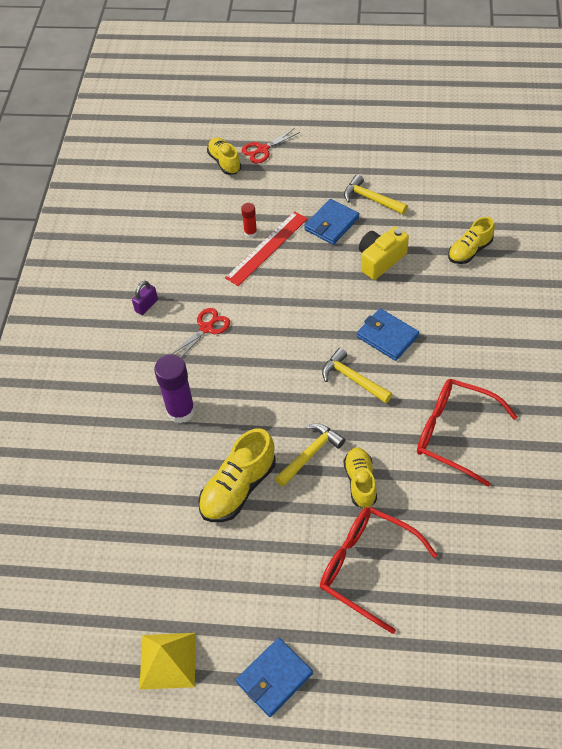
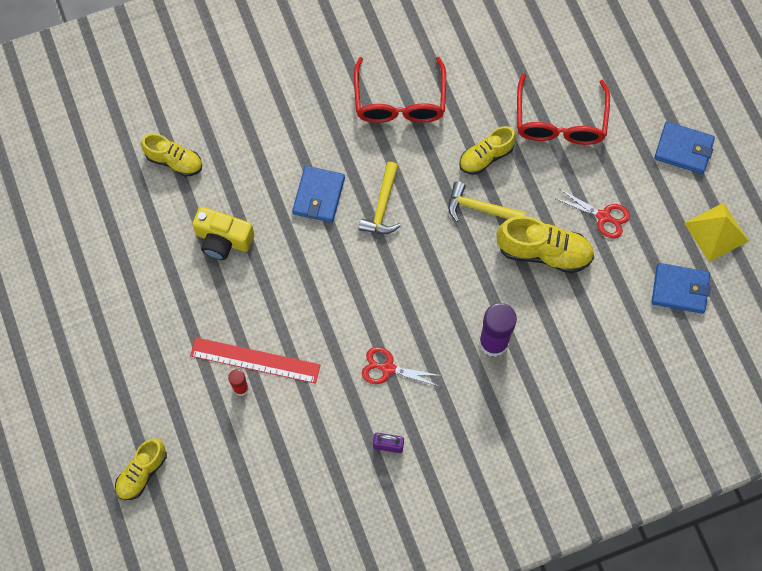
camera: 120 degrees left, 15 degrees up
(262, 149) = (103, 438): red scissors -> red scissors (603, 217)
(331, 224) = (192, 309): blue wallet -> blue wallet (680, 289)
(371, 199) = (138, 284): yellow hammer -> none

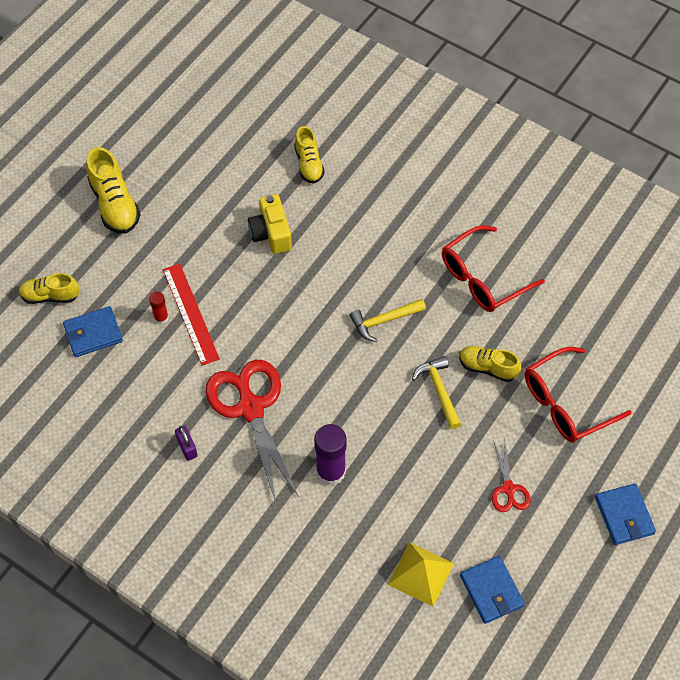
camera: 55 degrees right, 10 degrees down
(319, 196) = (357, 272): blue wallet -> blue wallet (93, 333)
(388, 368) = (251, 408): red scissors -> red scissors, size x2.04
(544, 252) = (439, 462): yellow shoe -> yellow shoe (115, 204)
(716, 231) = (570, 589): yellow pyramid -> yellow pyramid (421, 573)

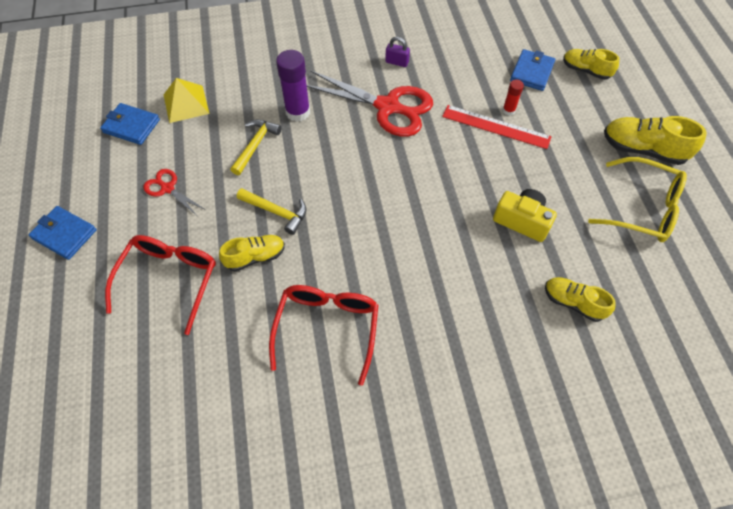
camera: 135 degrees right, 0 degrees up
(50, 296) = (585, 70): yellow shoe -> yellow shoe turned 105 degrees counterclockwise
(180, 173) = (642, 208): none -> yellow glasses
(384, 321) = (367, 227): yellow hammer -> yellow hammer (255, 145)

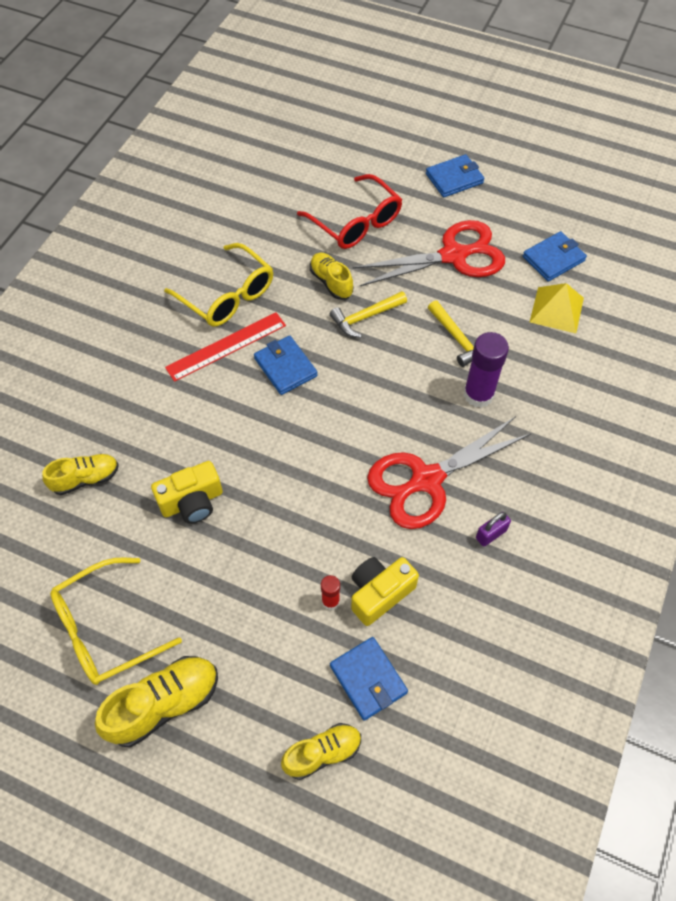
camera: 125 degrees right, 0 degrees up
(168, 188) = (453, 256): red scissors -> red scissors, size x2.04
(255, 257) = (331, 282): yellow shoe -> yellow shoe turned 135 degrees clockwise
(327, 329) = (227, 295): red glasses -> yellow glasses
(366, 236) = (285, 367): none -> blue wallet
(481, 92) = (379, 593): none -> yellow camera
(496, 126) = (318, 568): red ruler -> red ruler (226, 346)

